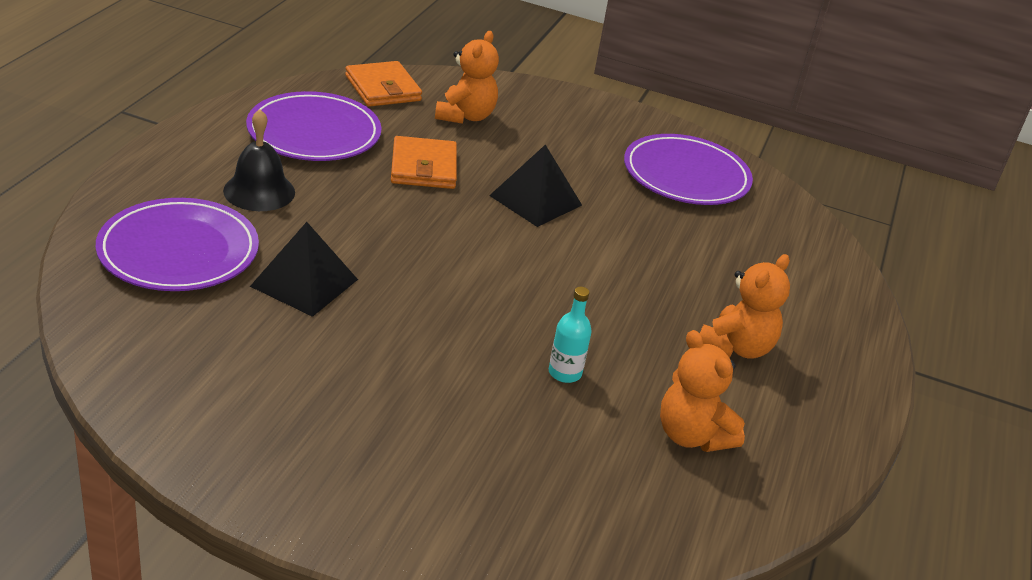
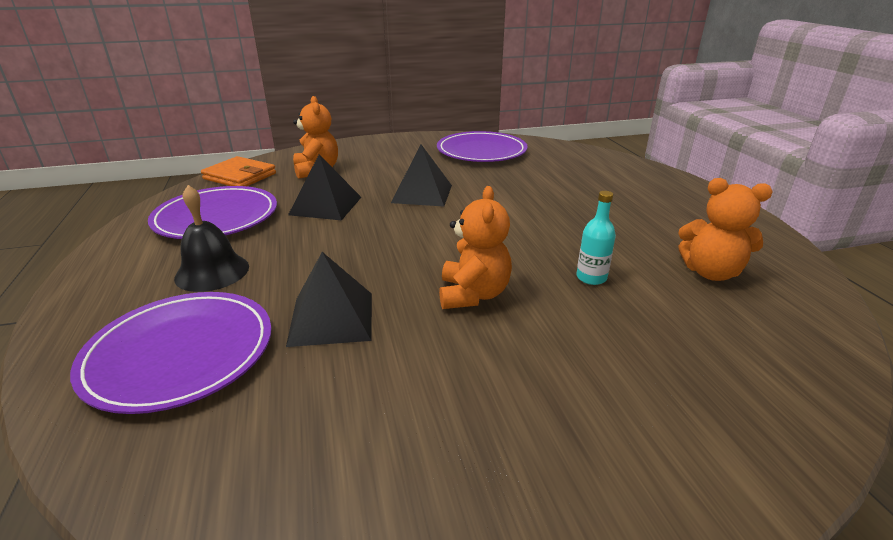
camera: 30 degrees left, 5 degrees down
(423, 167) = (326, 205): orange wallet -> black pyramid
(736, 347) = (642, 214): orange teddy bear -> orange teddy bear (473, 294)

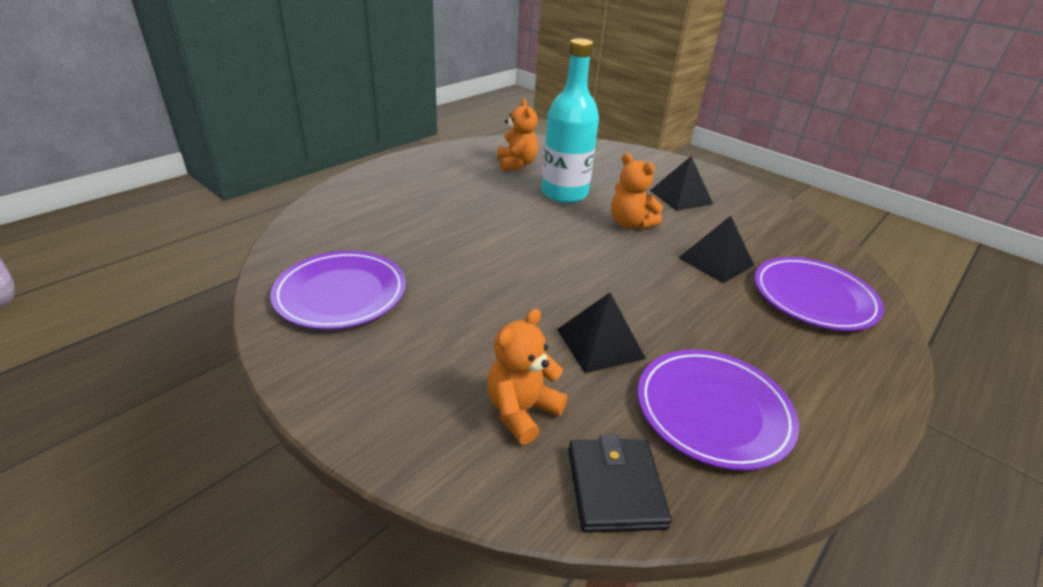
camera: 125 degrees left, 5 degrees up
(212, 272) = (762, 341): black bell -> none
(240, 176) = (615, 487): orange wallet -> black wallet
(422, 193) = (509, 293): black pyramid -> black pyramid (681, 197)
(473, 294) = (630, 224): orange teddy bear -> orange teddy bear turned 105 degrees counterclockwise
(591, 278) = (564, 193): turquoise bottle -> turquoise bottle, size x2.42

